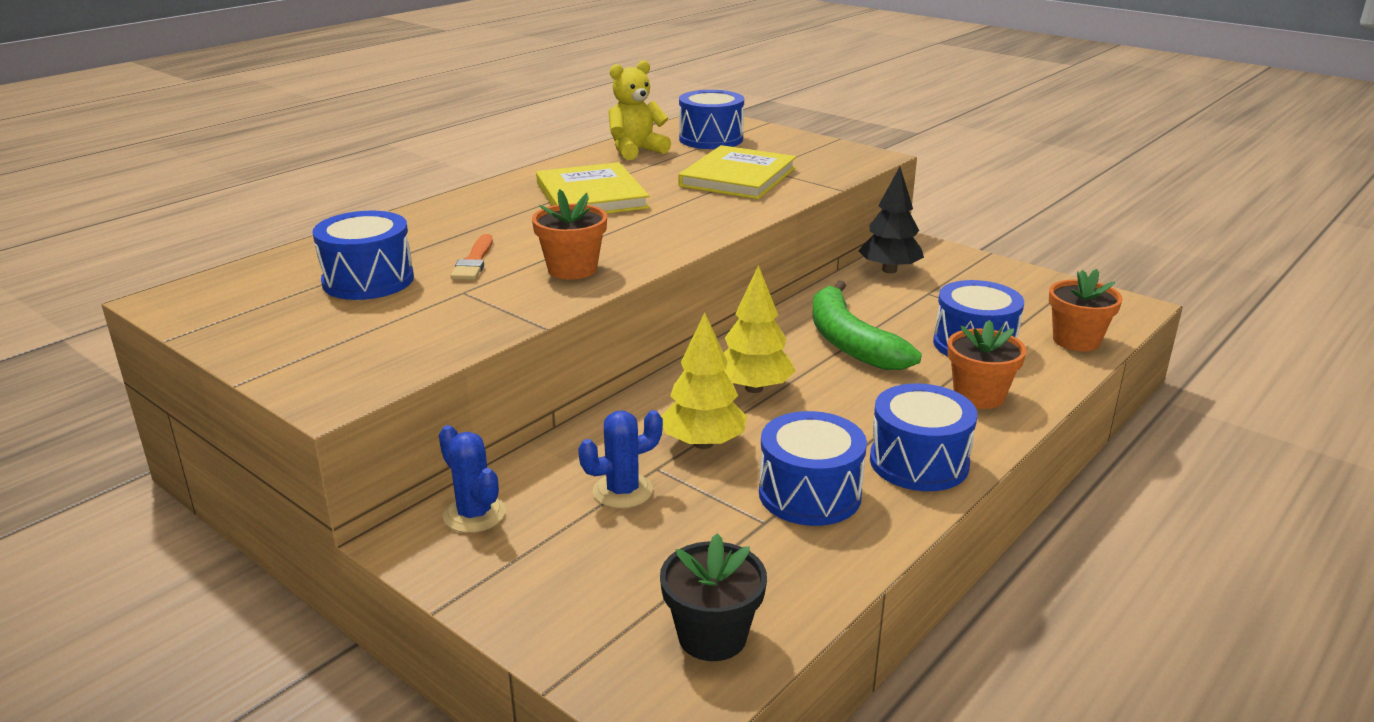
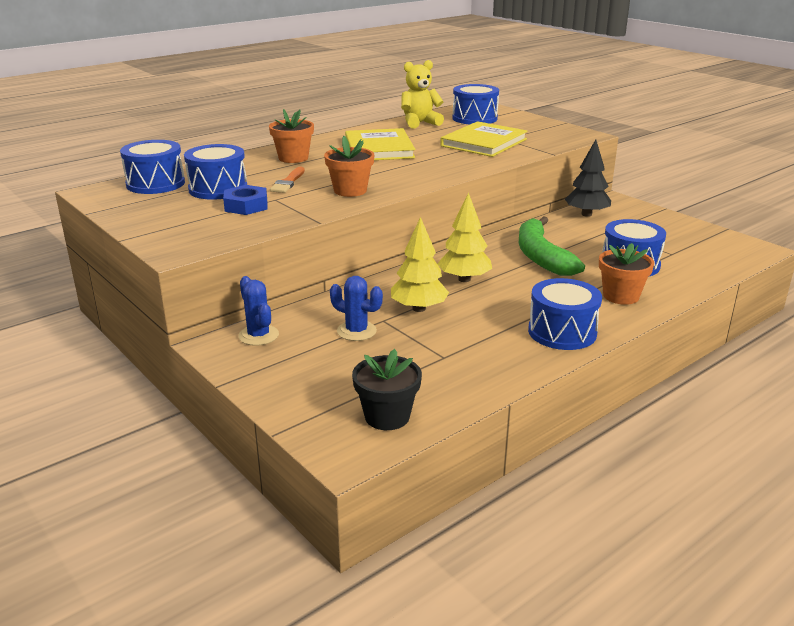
camera: 10 degrees right, 0 degrees up
(421, 307) = (246, 206): none -> blue nut
(622, 491) = (356, 331): blue cactus -> blue cactus turned 45 degrees clockwise
(809, 494) = (480, 344): blue drum -> blue drum (155, 184)
(1076, 340) = (706, 267): orange flower pot -> orange flower pot (293, 158)

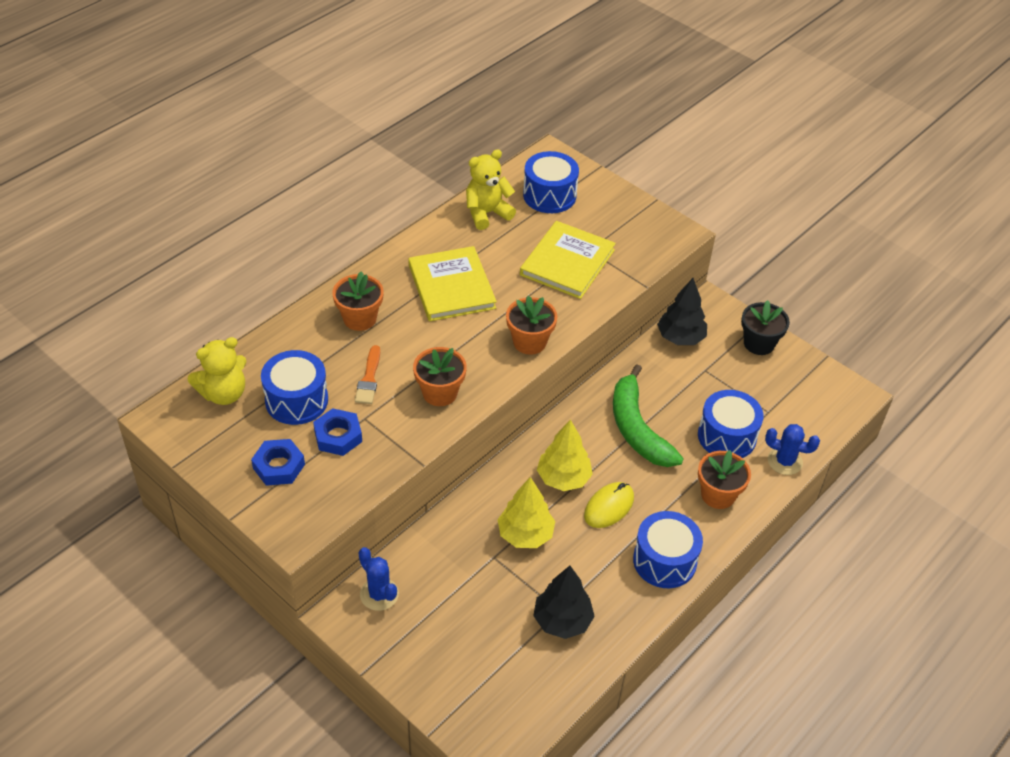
camera: 10 degrees left, 20 degrees up
(155, 184) = (224, 393): blue drum -> yellow teddy bear
(182, 217) = (279, 466): none -> blue nut
(356, 331) = (471, 578): blue cactus -> blue cactus (784, 461)
(387, 416) = (522, 700): black flower pot -> black flower pot (759, 343)
(441, 172) = (529, 342): none -> orange flower pot
(445, 364) = (562, 621): none -> black tree
(507, 297) = (609, 507): none -> yellow mouse

